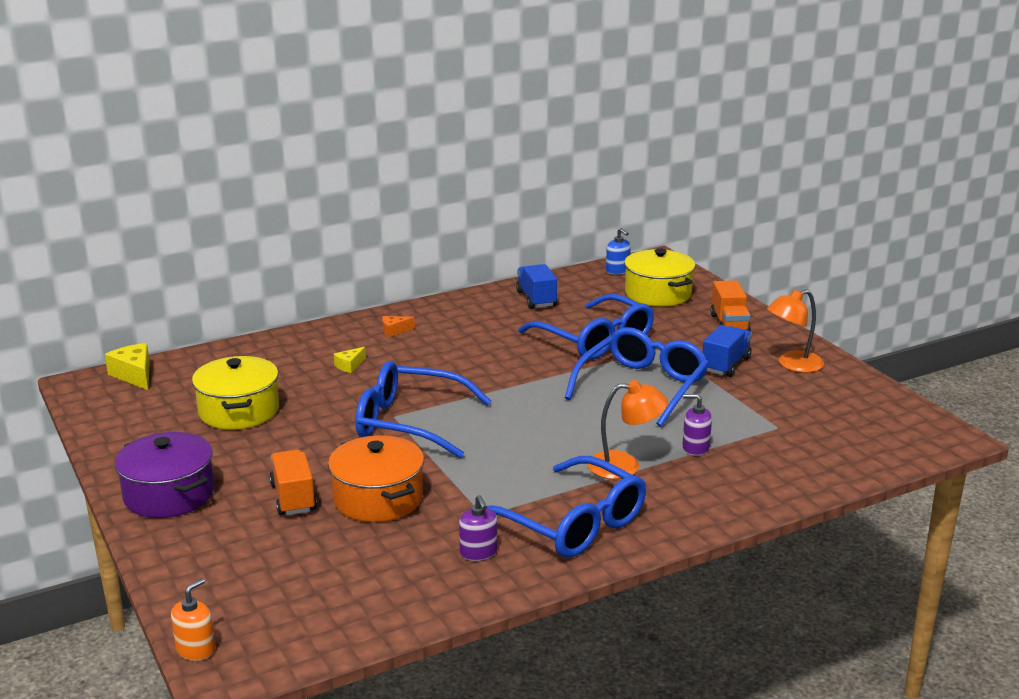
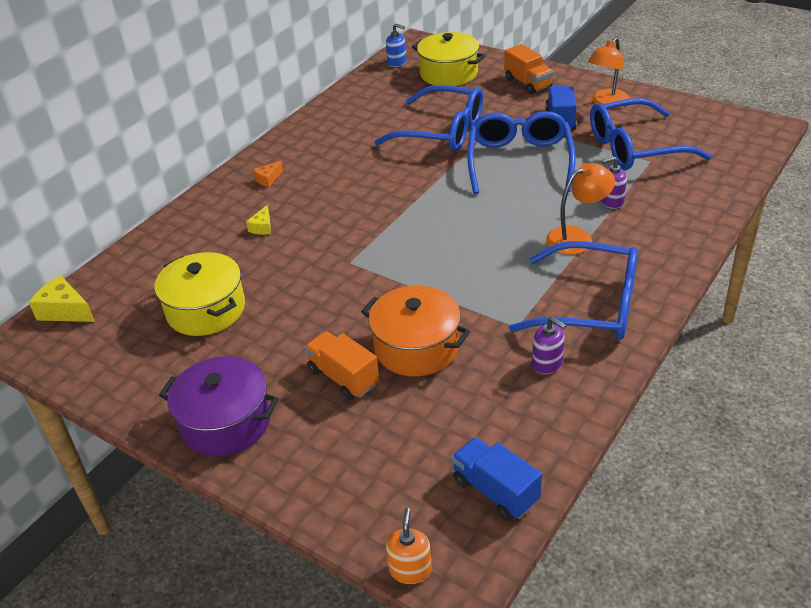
camera: 25 degrees left, 15 degrees up
(411, 423) = (371, 263): blue glasses -> blue glasses (635, 147)
(536, 299) = (358, 109): blue truck -> blue truck (495, 491)

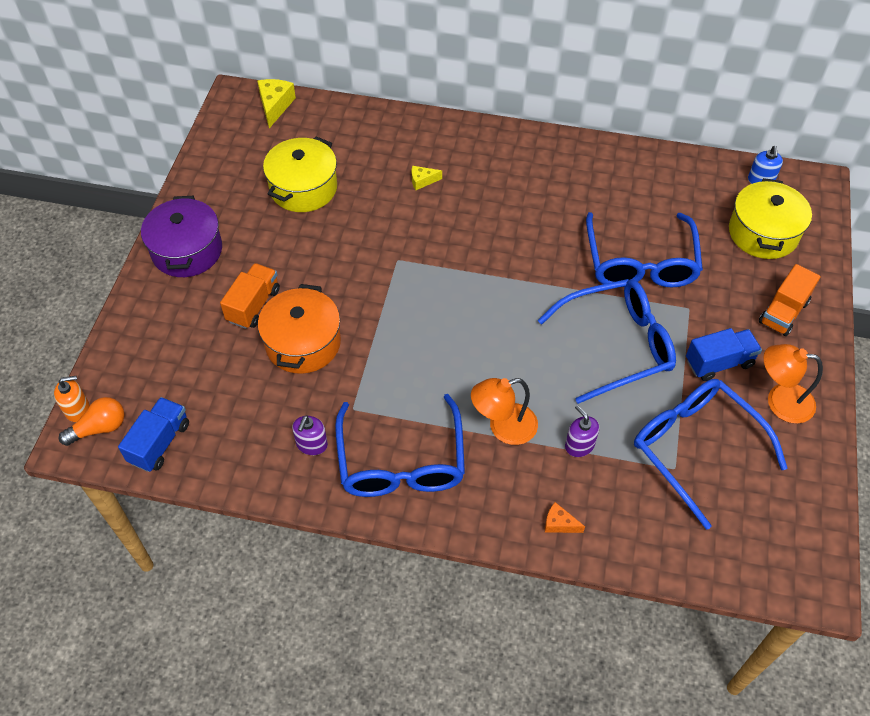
camera: 65 degrees right, 15 degrees up
(268, 179) = (494, 157): orange cheese -> orange cheese (559, 524)
(449, 549) = (99, 428): none -> orange light bulb
(577, 237) = (503, 427): orange lamp -> orange lamp turned 120 degrees clockwise

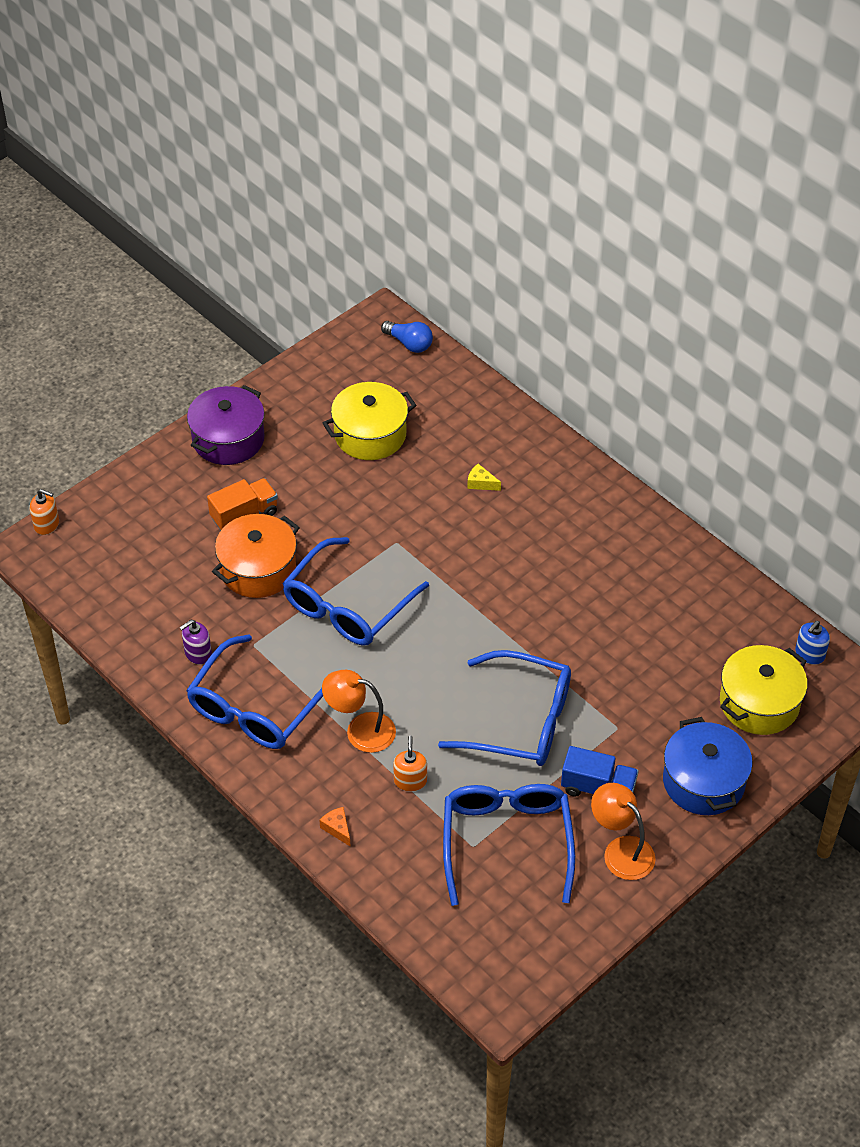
camera: 35 degrees right, 5 degrees down
(99, 428) = (52, 548): orange light bulb -> none
(159, 443) = (86, 585): blue truck -> none
(275, 106) = (409, 344): yellow cheese -> blue light bulb
(579, 445) = (410, 781): purple soap dispenser -> orange soap dispenser
(640, 262) = (613, 663): blue glasses -> blue glasses (348, 605)
(783, 312) = (703, 781): orange truck -> blue pot

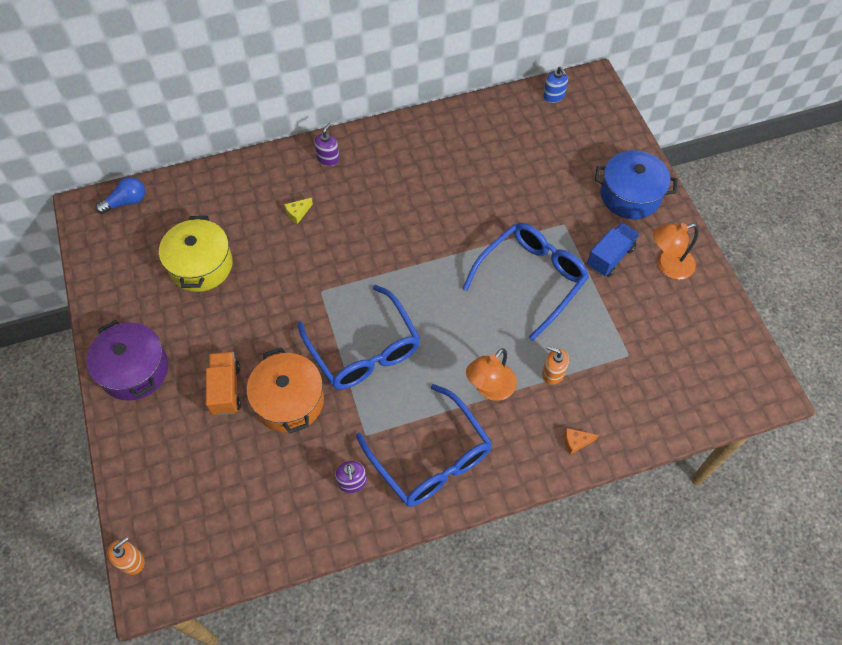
camera: 65 degrees left, 10 degrees up
(507, 843) = (634, 332): blue glasses -> none
(569, 478) = (328, 158): none -> purple soap dispenser
(759, 703) = (580, 138): yellow pot -> none

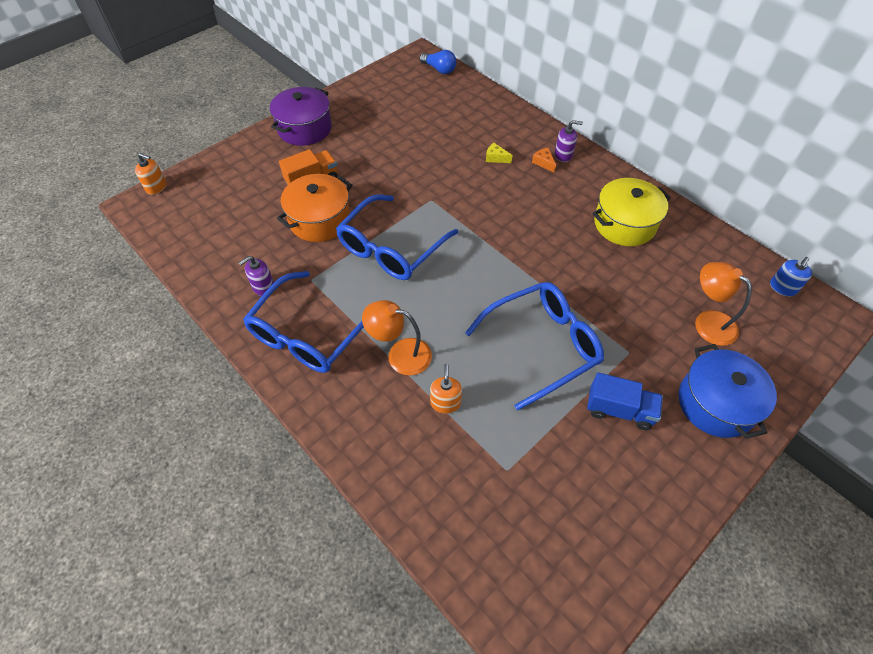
camera: 65 degrees right, 5 degrees down
(201, 265) = (411, 126): yellow pot -> yellow pot (624, 224)
(531, 280) = (541, 346): blue glasses -> blue glasses turned 45 degrees counterclockwise
(576, 442) = (377, 451): orange cheese -> orange cheese (543, 163)
(667, 265) = (650, 475): orange lamp -> orange lamp (707, 322)

